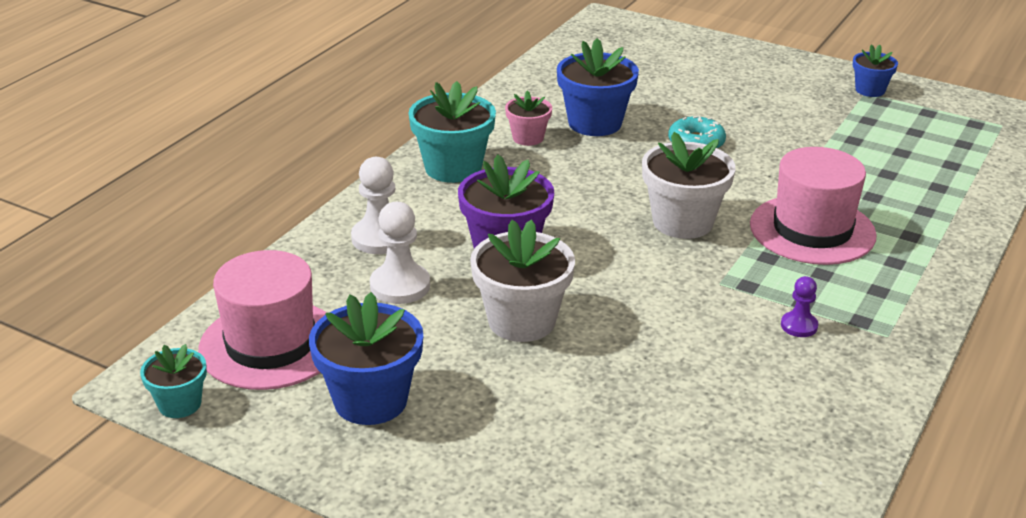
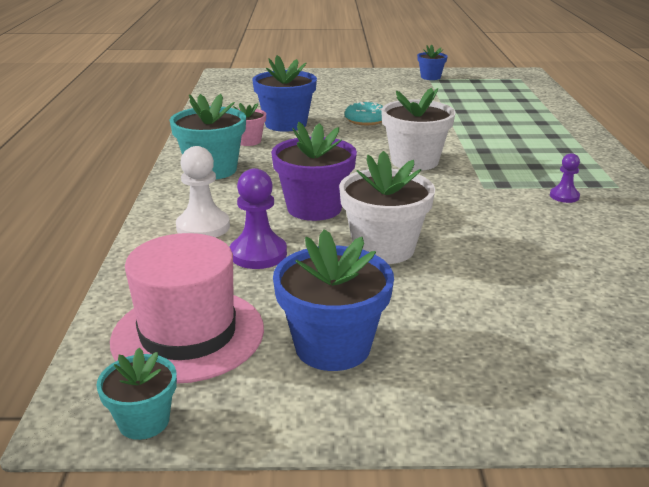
camera: 30 degrees left, 5 degrees down
(400, 286) = (258, 254): white pawn -> purple pawn
(812, 230) = (496, 146): pink hat -> none

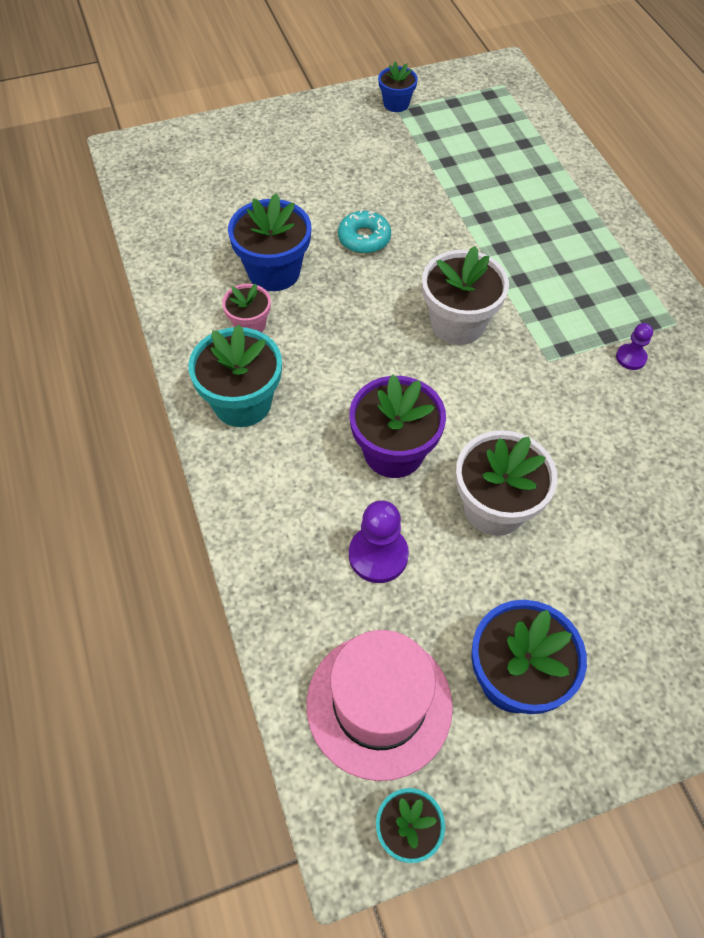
camera: 20 degrees left, 30 degrees up
(203, 227) = (296, 523): white pawn -> none

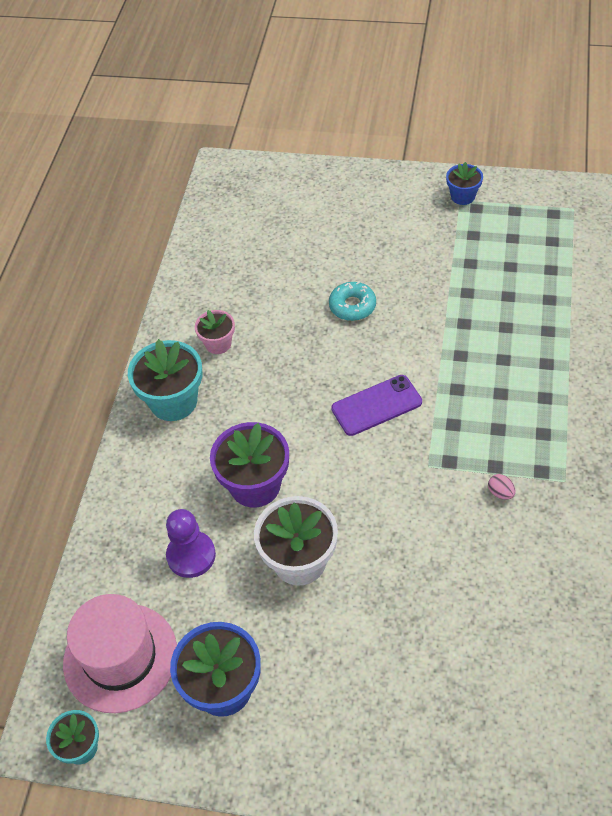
camera: 35 degrees right, 5 degrees down
(274, 271) = (264, 308): blue flower pot -> none
(457, 323) = (376, 405): white flower pot -> purple phone
(631, 358) = (500, 493): purple pawn -> pink egg

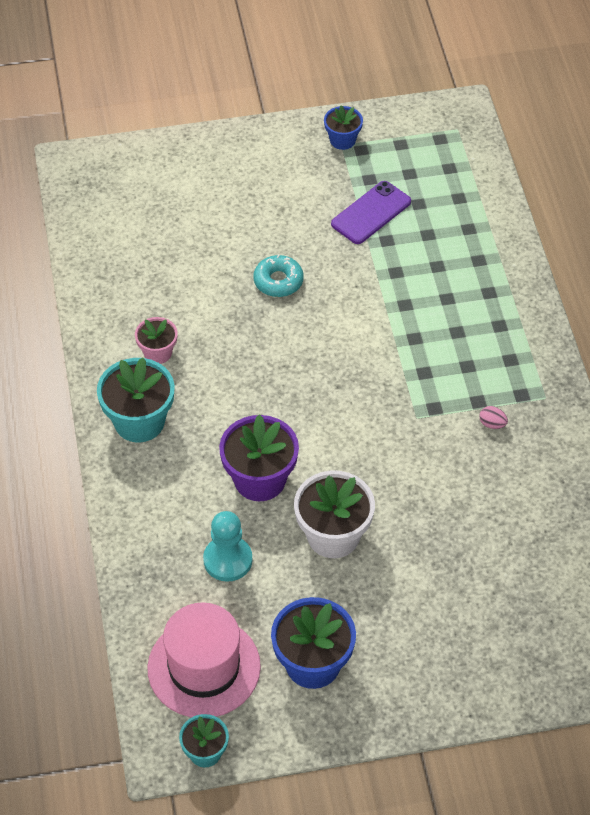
camera: 25 degrees left, 0 degrees up
(191, 555) = (228, 560): purple pawn -> turquoise pawn
(376, 405) = (344, 373): purple phone -> purple phone (371, 213)

